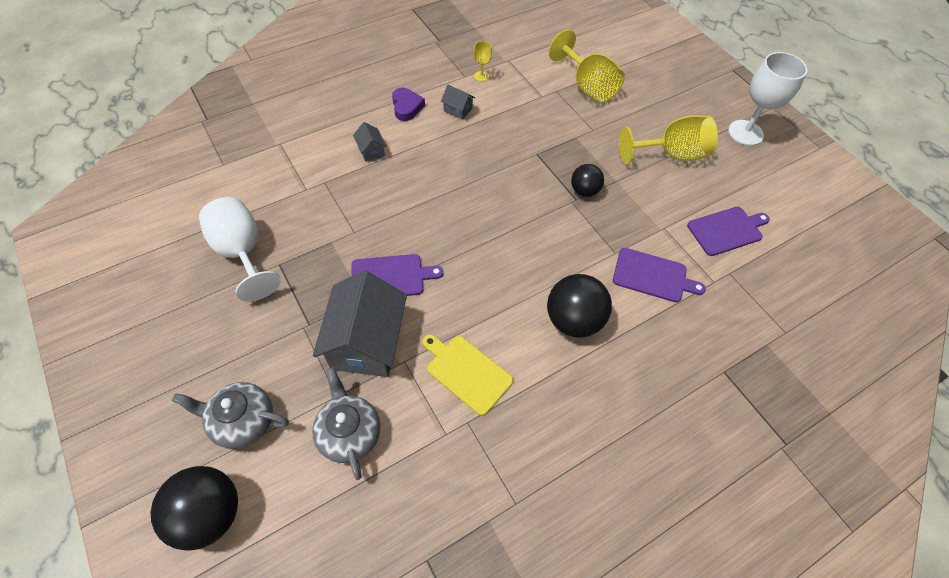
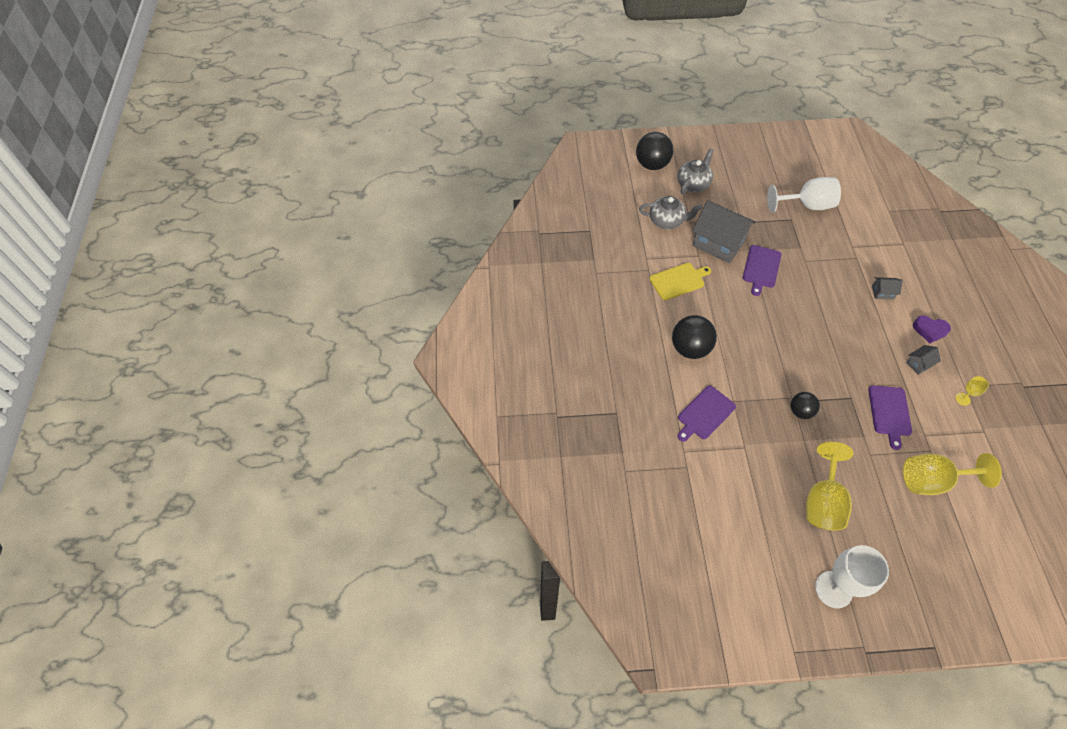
camera: 120 degrees right, 0 degrees up
(726, 230) = (726, 492): purple cutting board -> purple cutting board (889, 413)

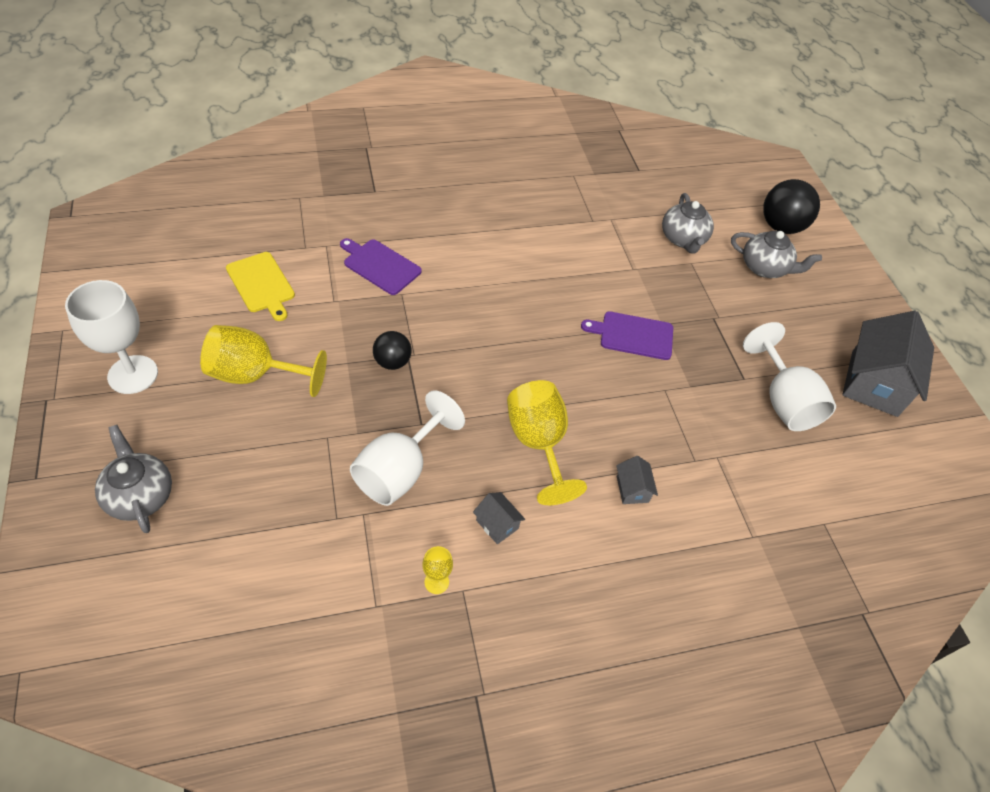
camera: 75 degrees right, 5 degrees down
(678, 281) = (583, 248): yellow cutting board -> yellow cutting board (261, 284)
(690, 348) = (476, 255): black ball -> none
(718, 243) = (663, 290): grey house -> grey house (874, 383)
(889, 413) = (400, 470): purple cutting board -> white goblet
(929, 330) = (570, 551): purple heart -> none
(932, 481) = (285, 512): yellow goblet -> yellow goblet (538, 443)
(936, 572) = (140, 495): none -> grey teapot

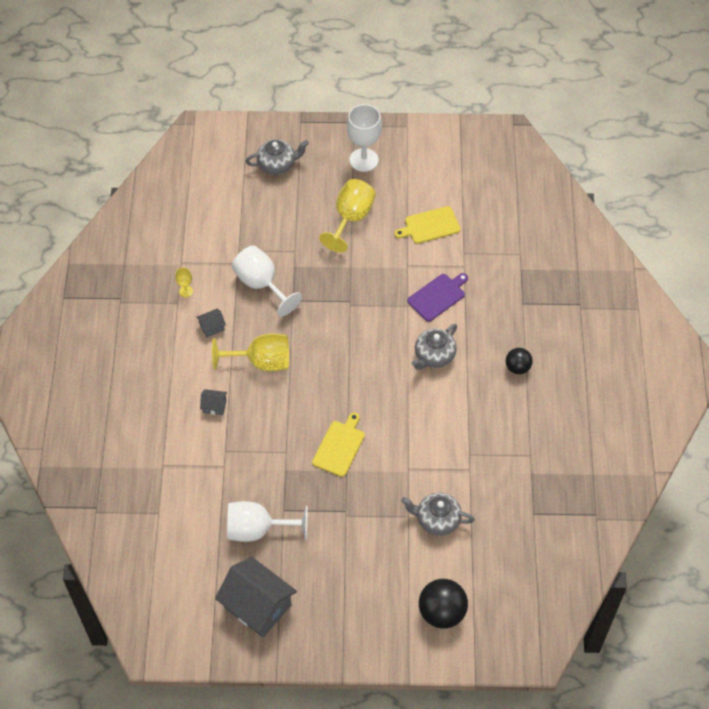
camera: 110 degrees right, 5 degrees up
(392, 362) = (346, 292): black ball -> black ball (517, 367)
(633, 335) = (339, 446): purple cutting board -> yellow cutting board
(765, 268) = (393, 575): grey teapot -> grey teapot (434, 356)

